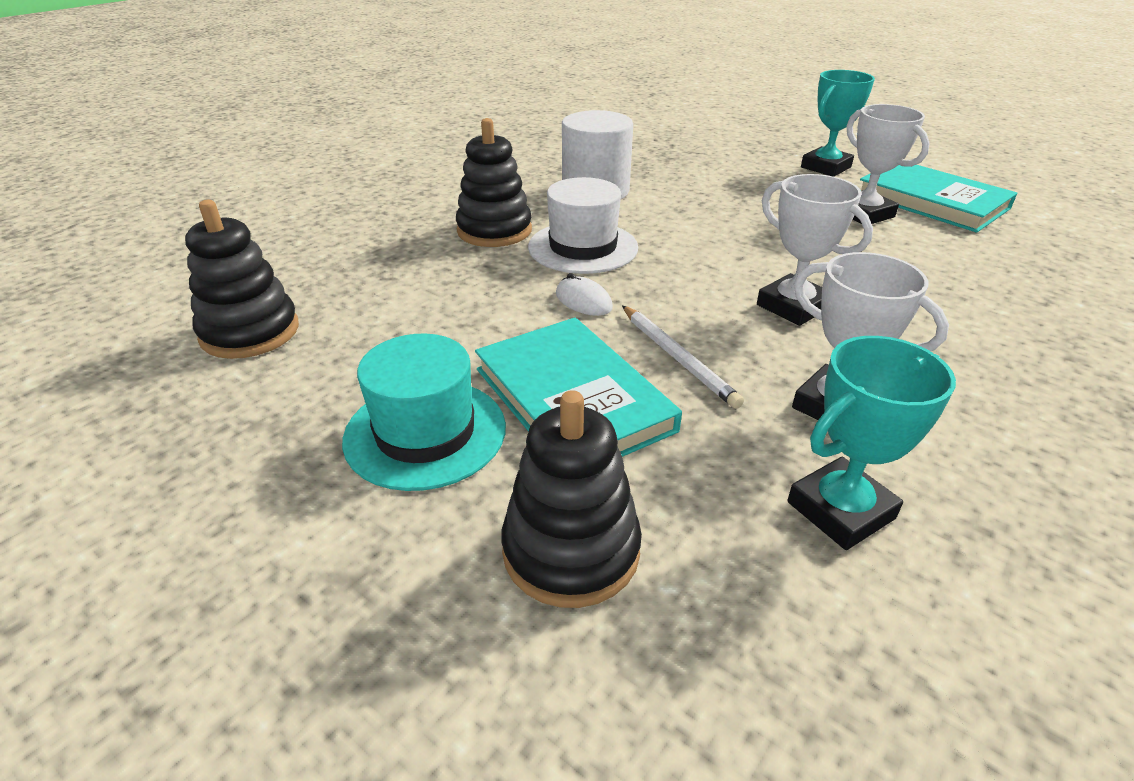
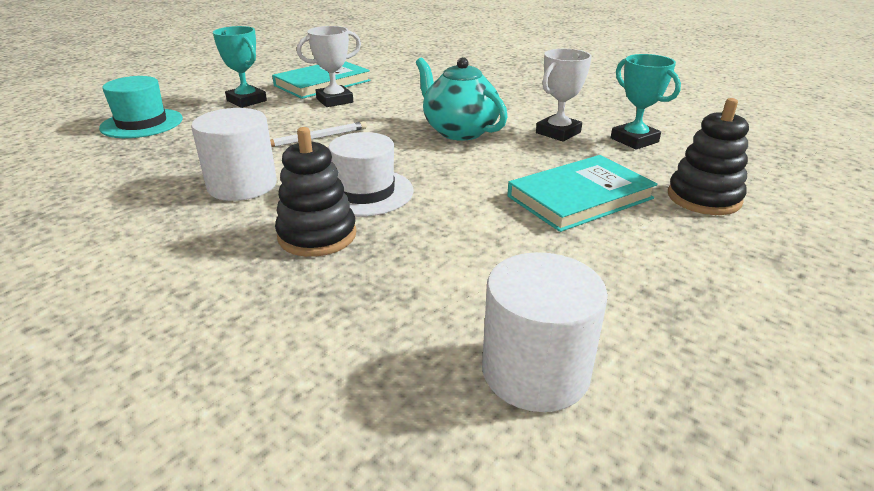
camera: 90 degrees left, 5 degrees down
(250, 332) = (535, 371): black stacking toy -> white cylinder
(425, 433) = (639, 247): turquoise hat -> turquoise hat (142, 123)
(583, 301) = (456, 193): white mouse -> none
(677, 357) = (524, 165): white pencil -> white pencil (316, 138)
(793, 306) = (459, 131): white trophy -> turquoise teapot

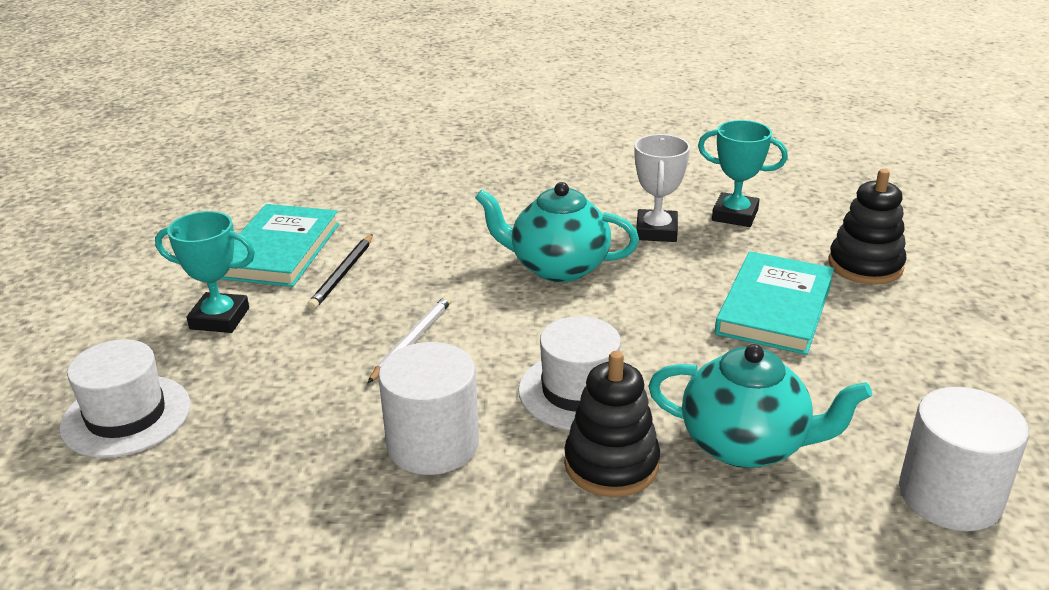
camera: 35 degrees left, 0 degrees up
(142, 123) = (126, 416): turquoise hat -> white hat
(334, 100) = (343, 274): white trophy -> black pencil
(422, 263) = (746, 445): none -> turquoise teapot

